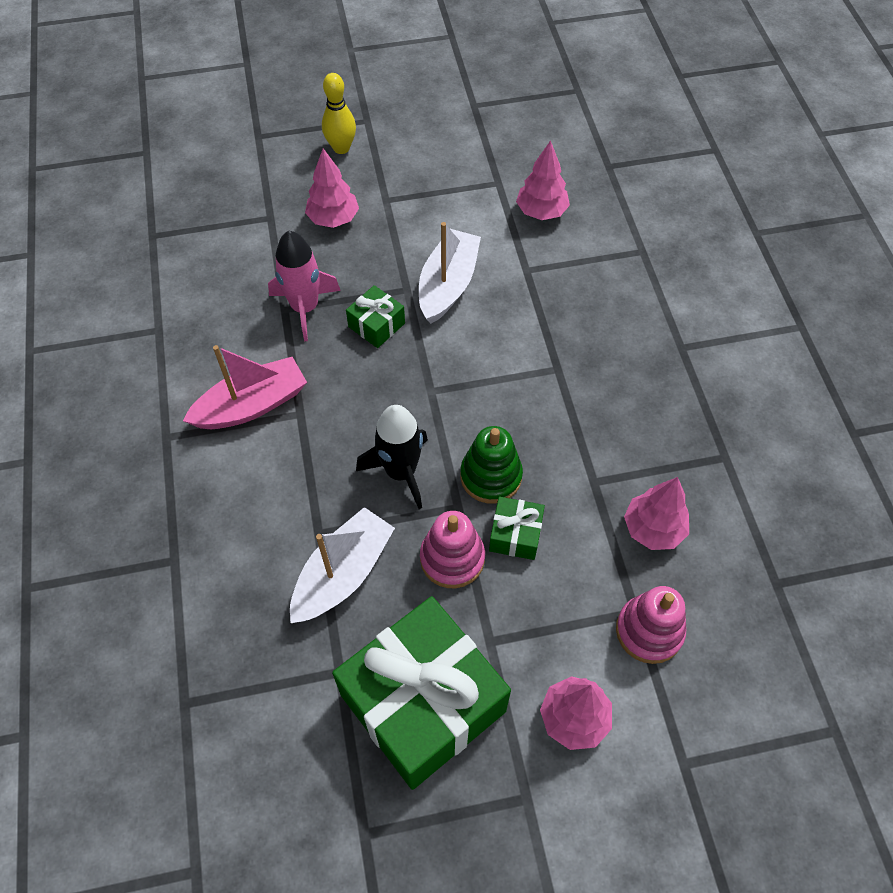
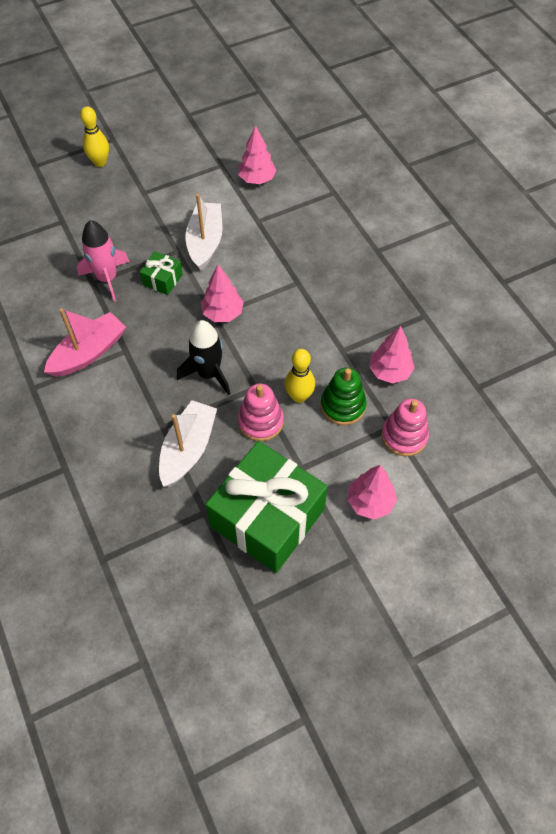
camera: 15 degrees left, 0 degrees up
(333, 219) = (109, 213): pink tree -> pink tree (223, 313)
(491, 476) = (272, 362): green stacking toy -> green stacking toy (343, 406)
(515, 534) = (299, 396): green gift -> yellow bowling pin

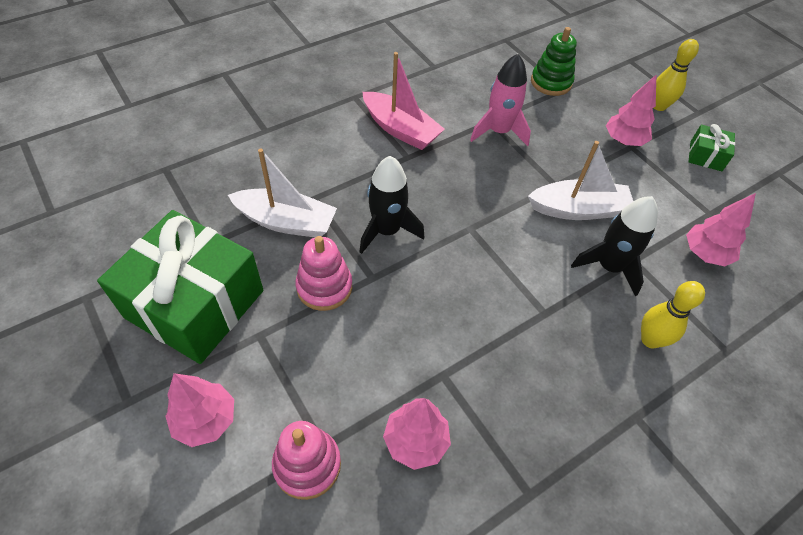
camera: 80 degrees right, 5 degrees down
(162, 279) = (510, 176): green gift -> green gift (706, 156)
(223, 313) = (475, 236): pink tree -> pink tree (623, 141)
(262, 236) = (609, 267): none -> black rocket
(299, 396) = (363, 326): yellow bowling pin -> yellow bowling pin (650, 340)
(343, 406) = (353, 379): green stacking toy -> green stacking toy (551, 82)

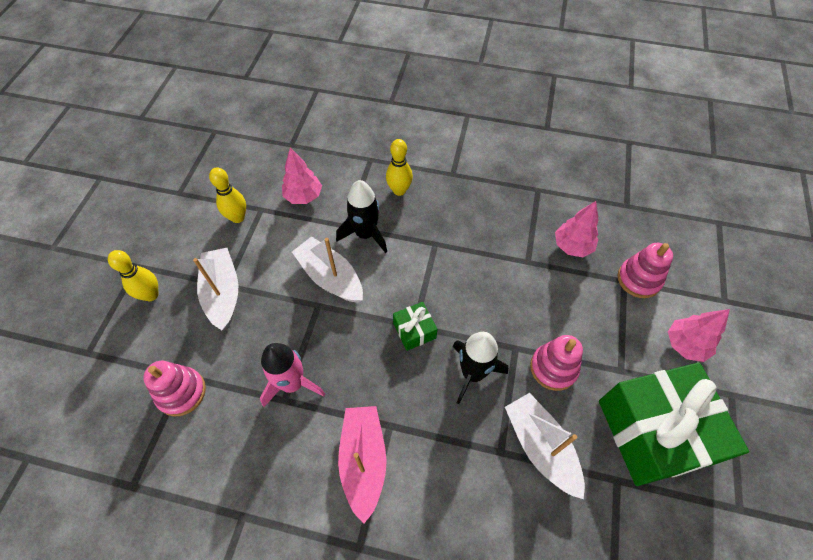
camera: 130 degrees left, 5 degrees up
(551, 82) = (181, 392): green stacking toy -> pink stacking toy
(623, 141) = (223, 293): pink tree -> white boat
(706, 156) = (196, 237): green gift -> green gift (414, 330)
(711, 192) = (237, 217): none -> yellow bowling pin

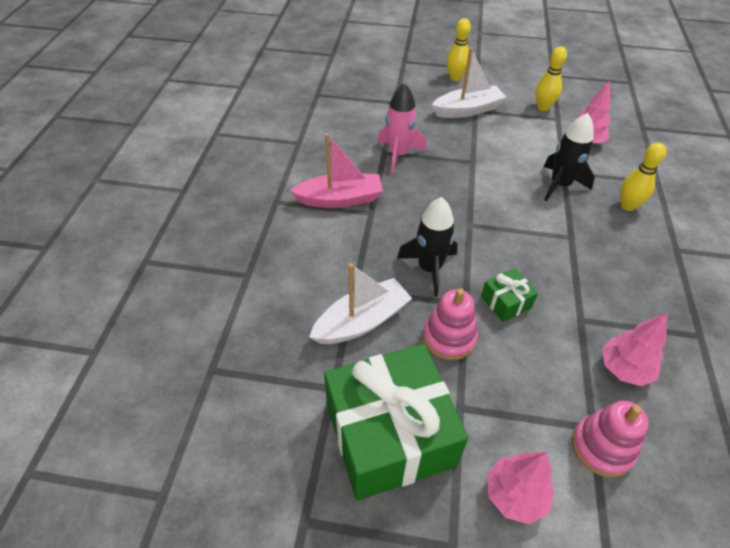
camera: 85 degrees right, 10 degrees down
(181, 392) = (382, 103): pink stacking toy -> none
(330, 277) = (503, 166): white boat -> none
(414, 330) = (464, 224): green gift -> green gift (506, 302)

